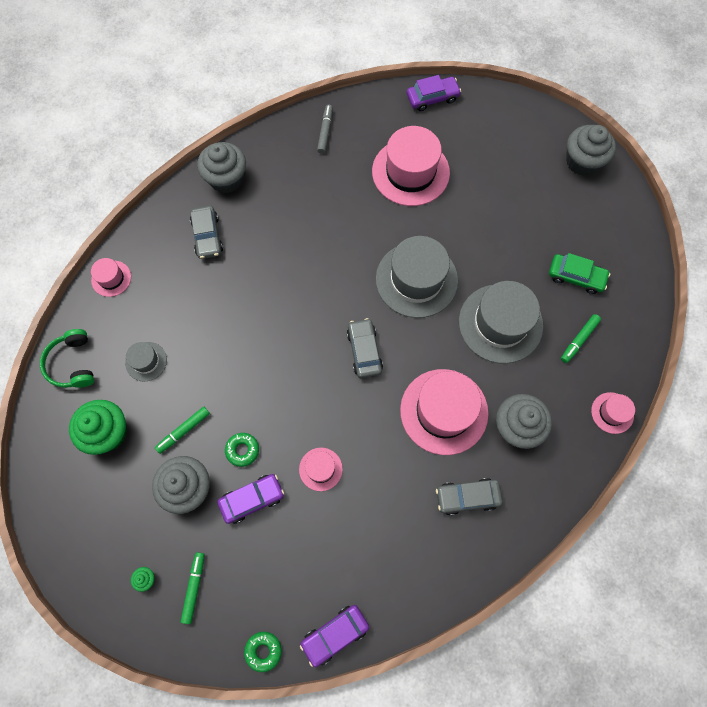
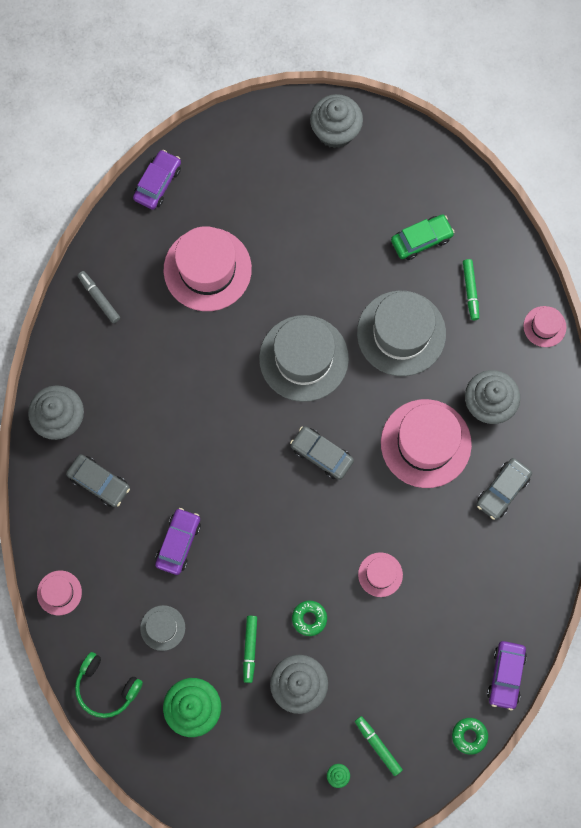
camera: 45 degrees left, 5 degrees up
(252, 499) = (353, 645): purple car -> purple car (178, 542)

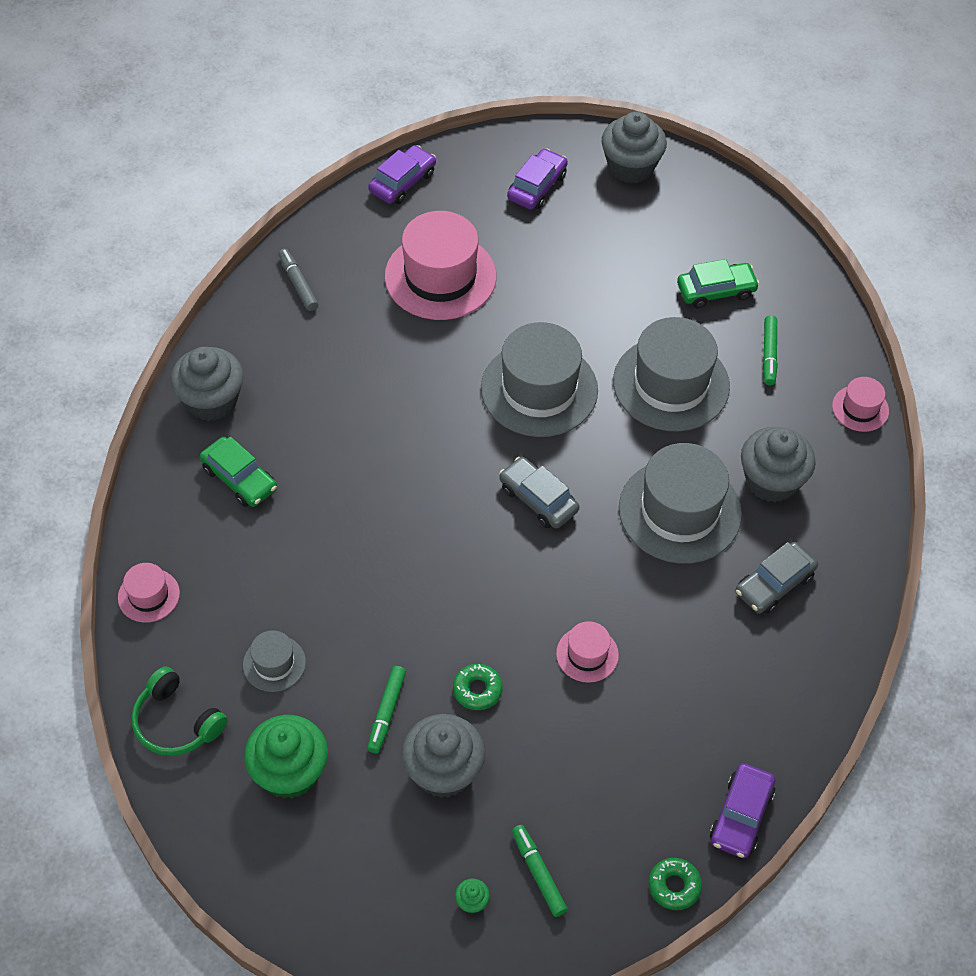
camera: 10 degrees right, 20 degrees down
(99, 482) = (239, 478): grey car -> green car
(178, 542) = (323, 566): purple car -> purple car (537, 186)
(426, 443) = (679, 511): pink hat -> grey hat

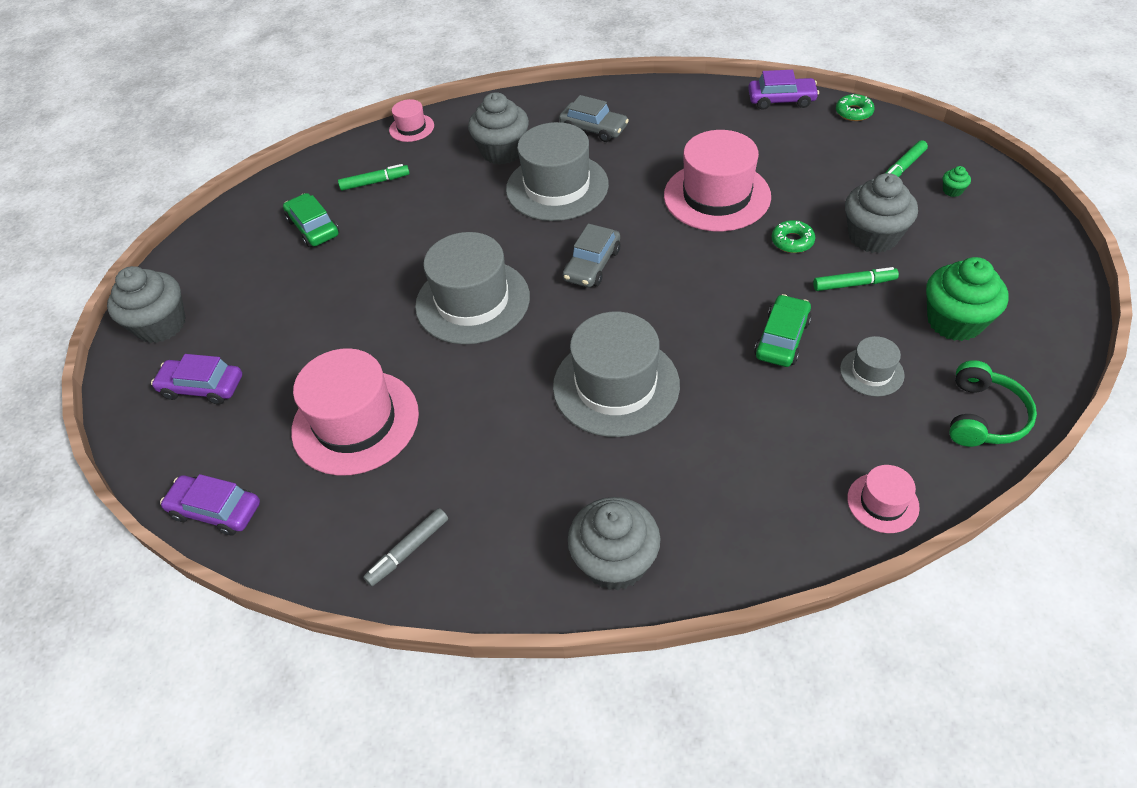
camera: 105 degrees left, 5 degrees down
(239, 478) = (699, 487): green car -> green car (782, 339)
(587, 654) = (717, 196): pink hat -> pink hat, size x2.07
(671, 384) = (430, 225): grey hat -> grey hat (616, 385)

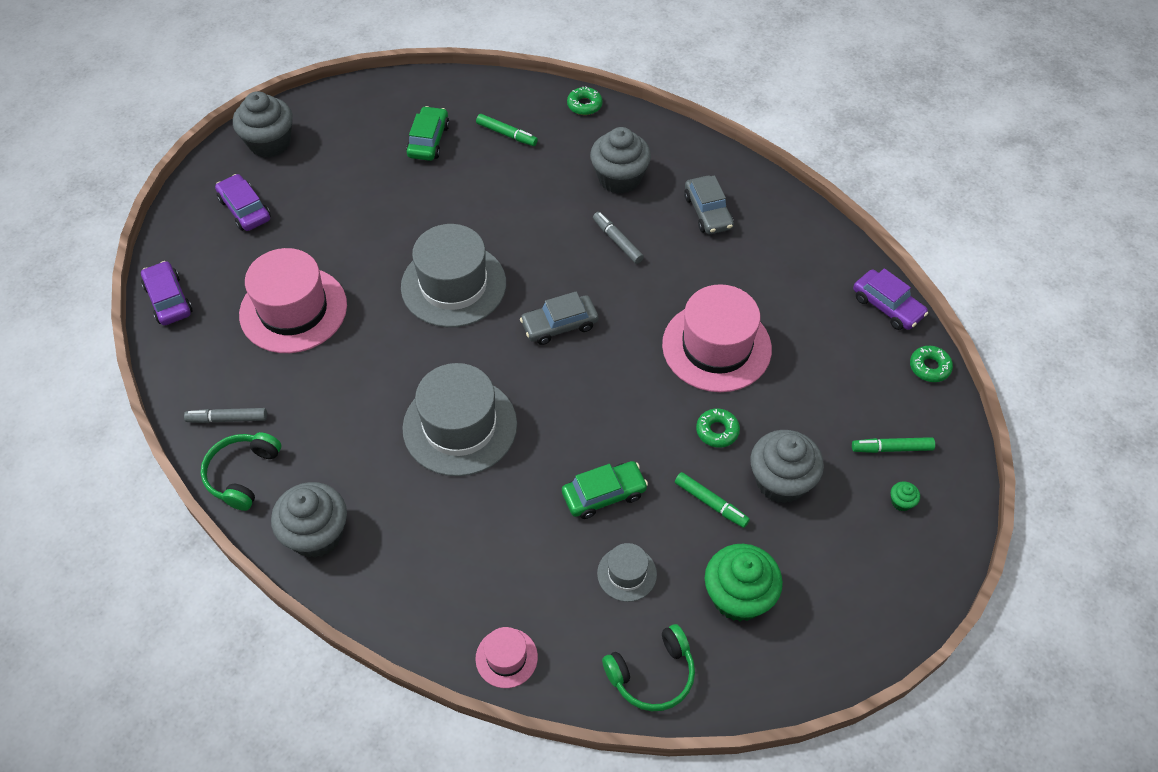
camera: 40 degrees right, 5 degrees up
(411, 128) = (584, 105): pink hat -> green donut
(484, 579) = (243, 474): none -> green headphones
(557, 187) = (617, 241): grey hat -> grey marker

